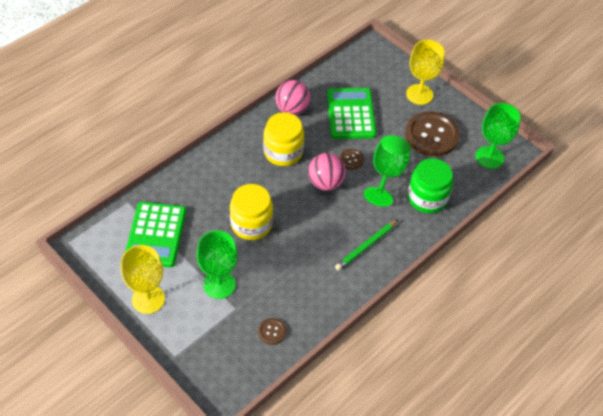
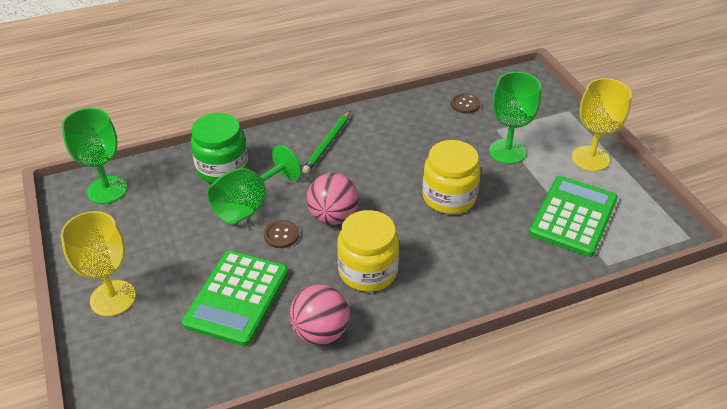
camera: 155 degrees left, 10 degrees down
(366, 246) = (327, 144): green pencil -> green pencil turned 135 degrees clockwise
(431, 135) = (151, 235): brown button -> none

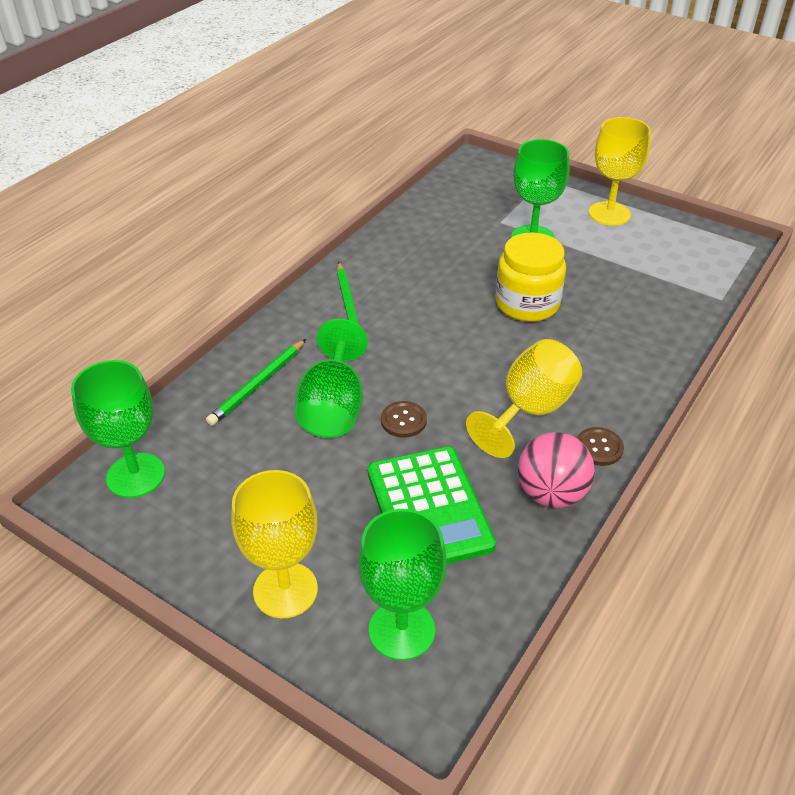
camera: 35 degrees left, 0 degrees up
(146, 359) = (401, 630): none -> green goblet
(222, 169) = (258, 384): green jar -> green pencil
(333, 217) = (437, 376): pink ball -> none
(368, 271) = (529, 410): yellow jar -> yellow goblet
(465, 104) = (445, 210): brown button -> brown button (599, 447)
(573, 216) = (650, 271): green calculator -> none

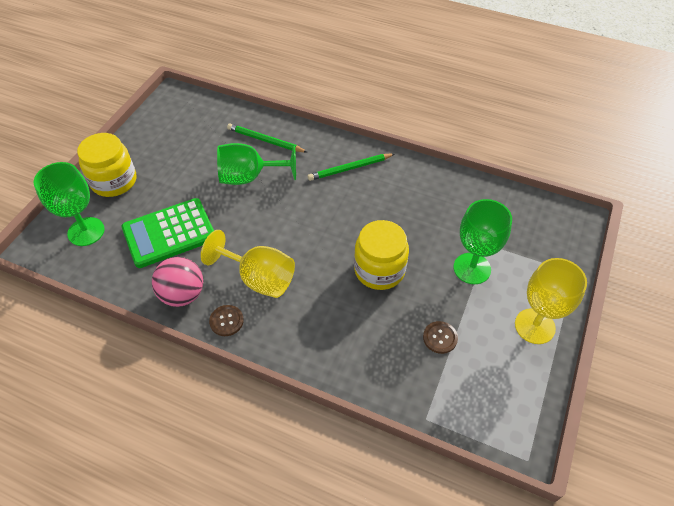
camera: 80 degrees right, 10 degrees up
(135, 475) = (190, 110): green goblet -> none
(285, 590) = (114, 181): yellow goblet -> yellow jar
(403, 420) = (242, 212): brown button -> brown button (440, 338)

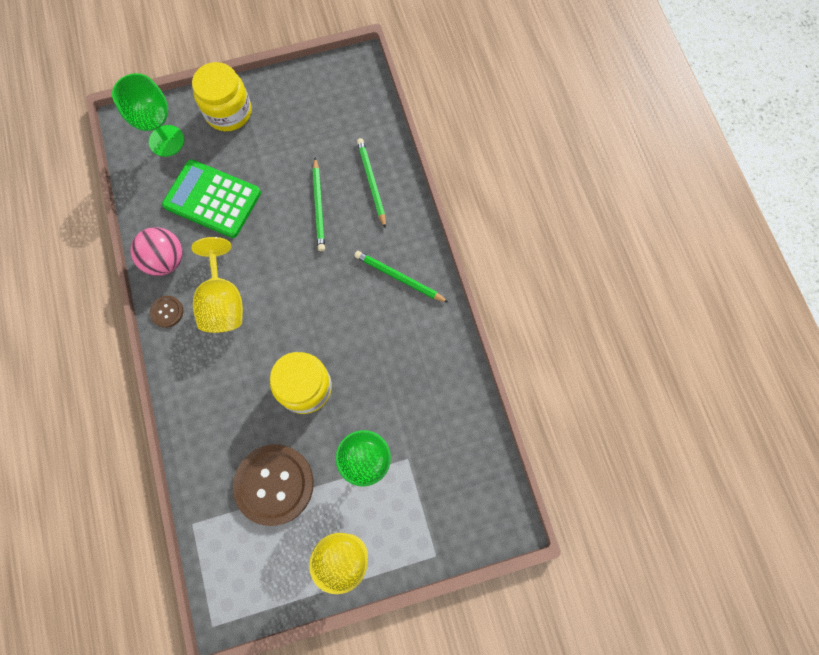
camera: 50 degrees right, 20 degrees up
(249, 177) = (318, 206): green goblet -> green pencil
(440, 338) = (274, 484): brown button -> brown button, size x2.24

